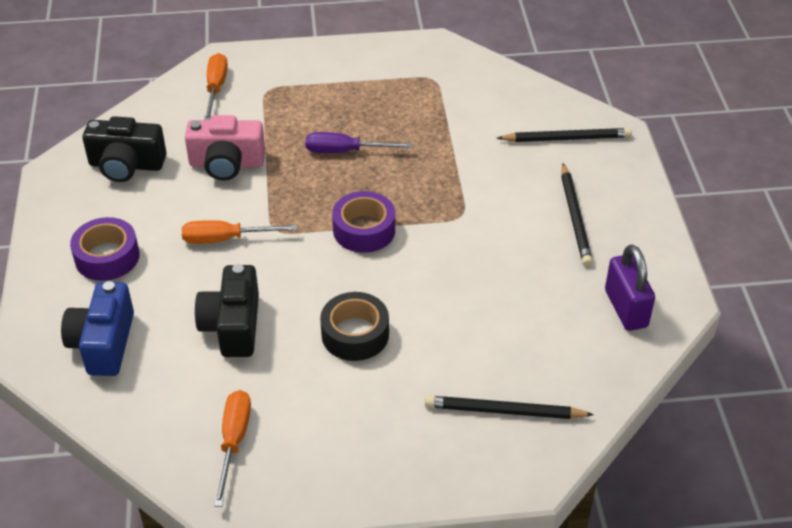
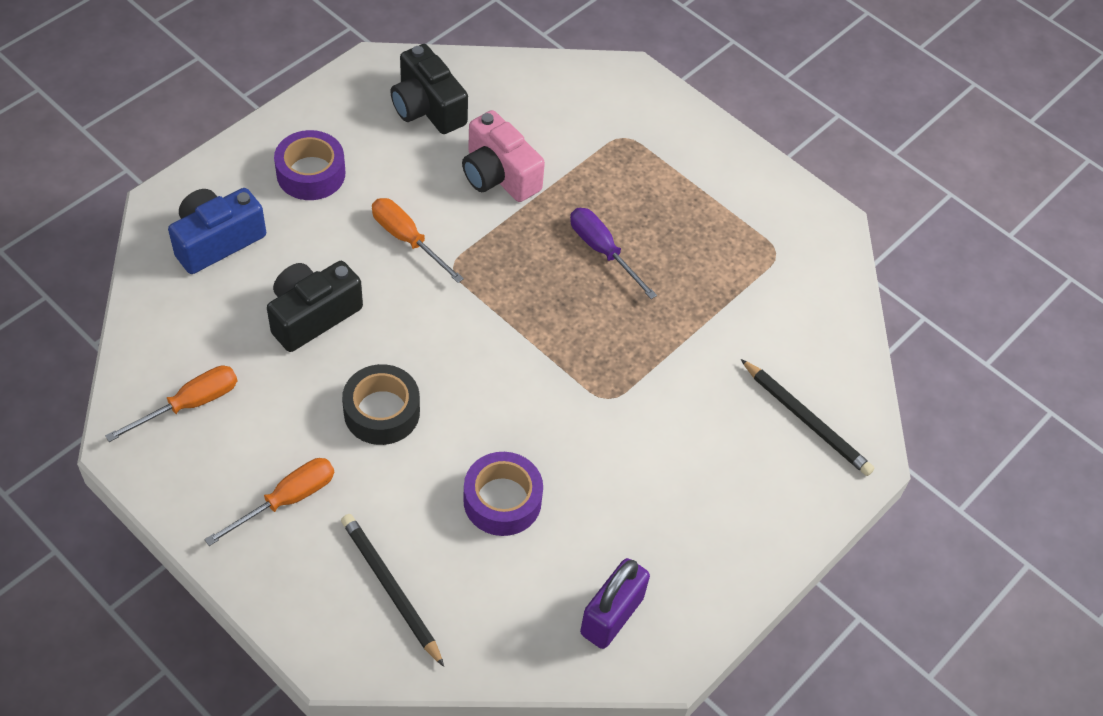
camera: 45 degrees right, 10 degrees up
(216, 88) = (586, 99): orange screwdriver -> orange screwdriver (287, 500)
(364, 230) = (515, 333): purple tape -> purple tape (502, 500)
(575, 217) = (697, 496): black pencil -> none

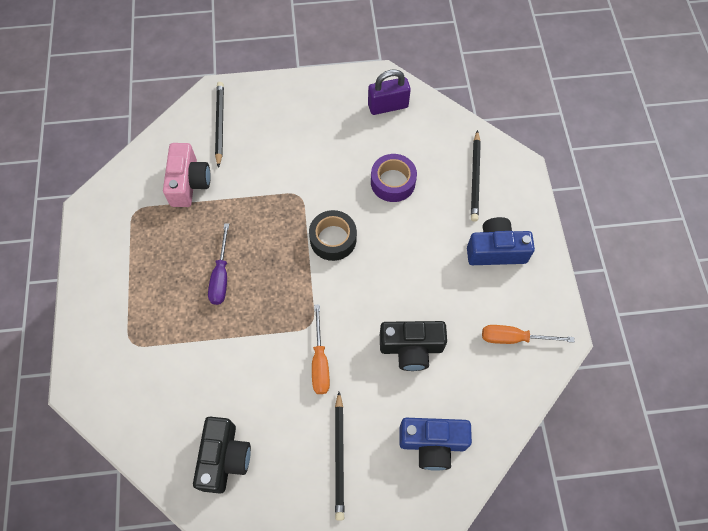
camera: 135 degrees left, 10 degrees up
(287, 500) = (496, 250): orange screwdriver -> blue camera
(311, 173) = (339, 456): purple tape -> black pencil
(381, 412) = (416, 264): black tape -> black tape (333, 239)
(499, 175) = (229, 369): pink camera -> pink camera (189, 183)

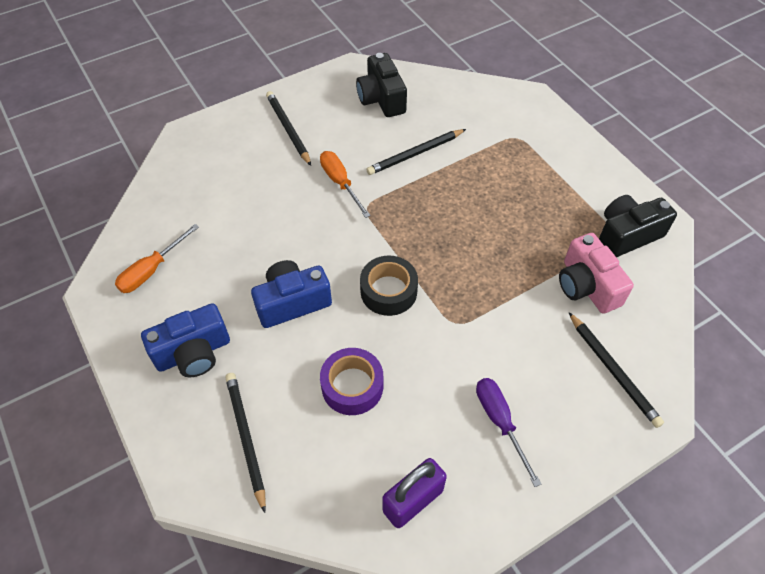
camera: 155 degrees right, 10 degrees down
(221, 276) = (480, 213): purple screwdriver -> purple screwdriver (500, 422)
(234, 366) = (415, 154): none -> black pencil
(411, 348) = (257, 224): black camera -> black camera (627, 235)
(432, 443) = (210, 163): blue camera -> blue camera (292, 302)
(514, 338) = (151, 270): orange screwdriver -> orange screwdriver turned 150 degrees clockwise

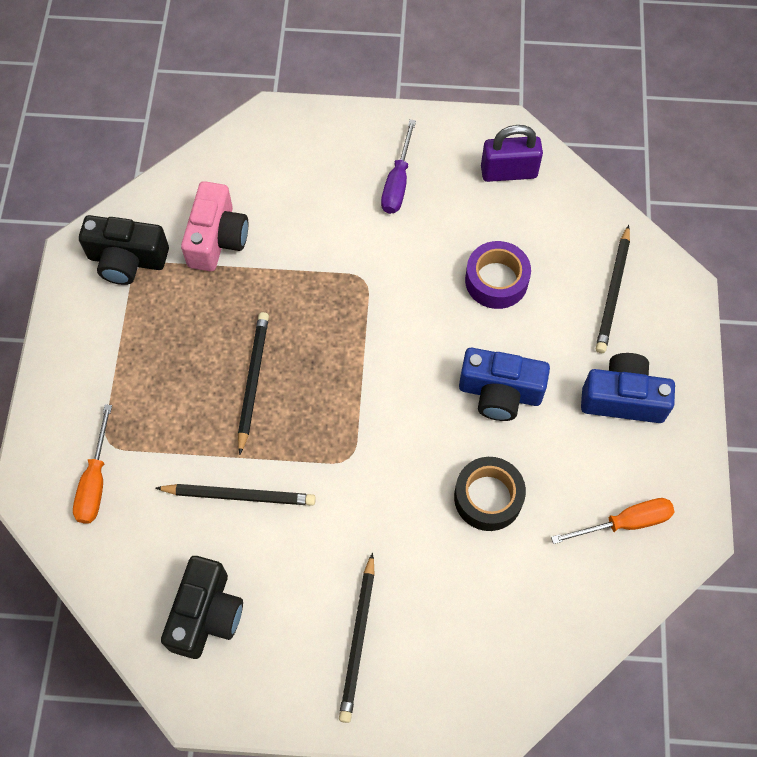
camera: 145 degrees left, 10 degrees up
(340, 183) = (353, 510): orange screwdriver -> orange screwdriver (95, 481)
(388, 291) = (400, 346): black tape -> black tape (488, 497)
(612, 371) = (272, 163): black pencil -> black pencil (253, 381)

